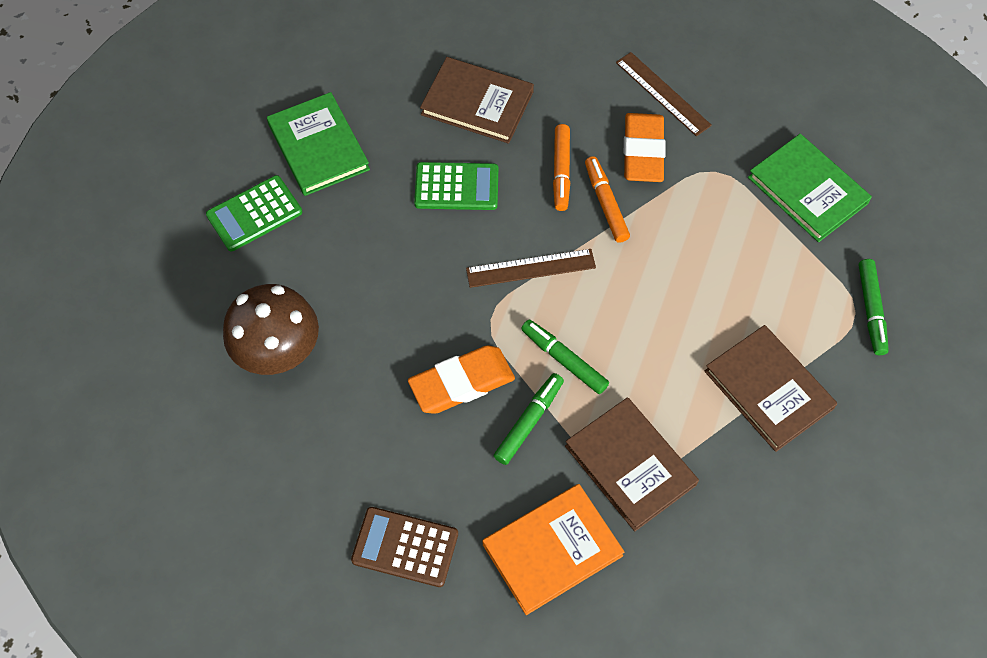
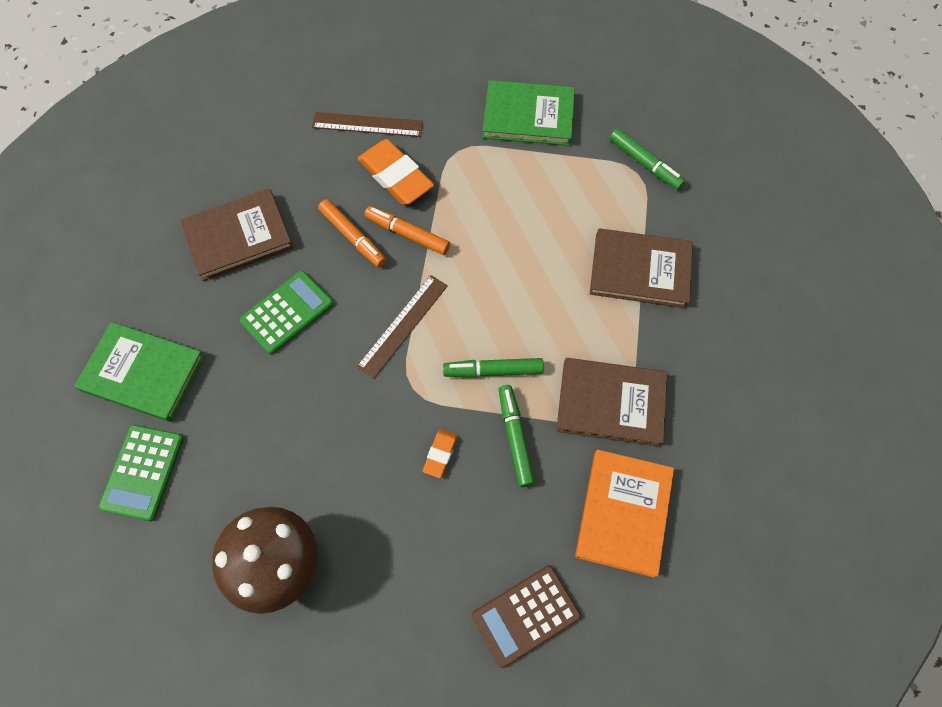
camera: 45 degrees left, 5 degrees up
(461, 383) = (440, 454): orange eraser -> orange eraser, size x0.50

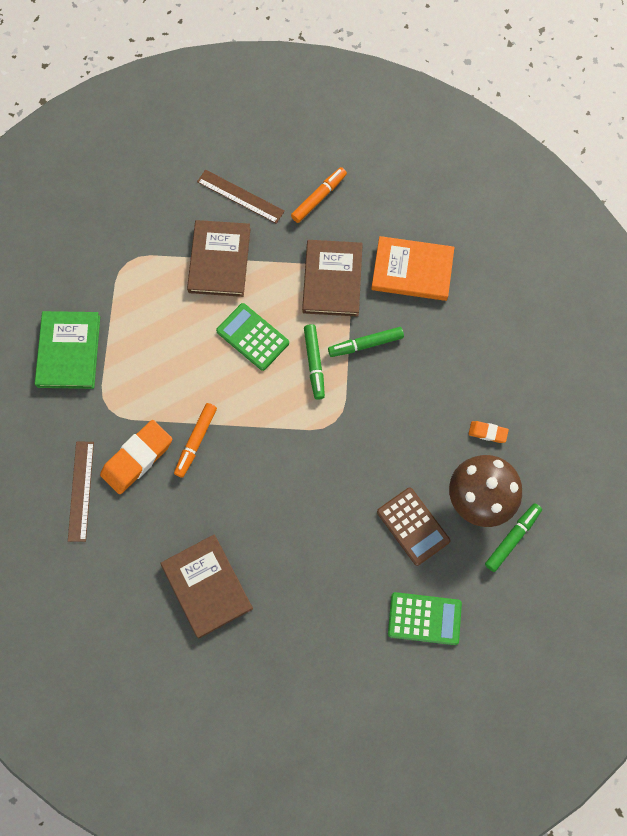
camera: 95 degrees left, 5 degrees up
(143, 373) = (342, 640): green book -> none
(287, 312) = (277, 530): green calculator -> green calculator (252, 337)
(353, 237) = (201, 487): orange marker -> orange marker (319, 198)
(403, 325) = (281, 435): brown ruler -> brown ruler (240, 196)
(440, 454) = (384, 396): orange eraser -> orange eraser (487, 433)
(525, 615) = (489, 330): brown calculator -> brown calculator (413, 526)
(644, 163) = (117, 257): green marker -> green marker (512, 538)

